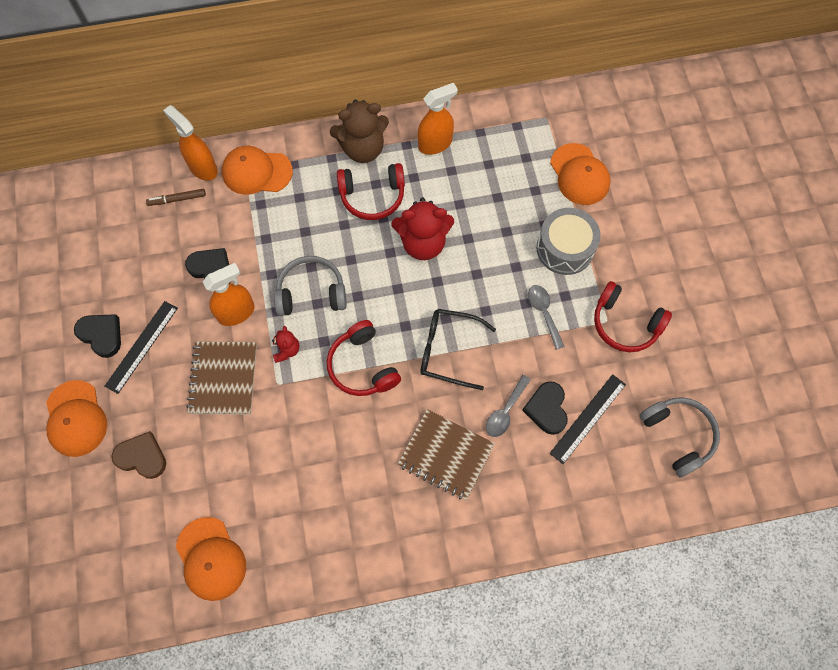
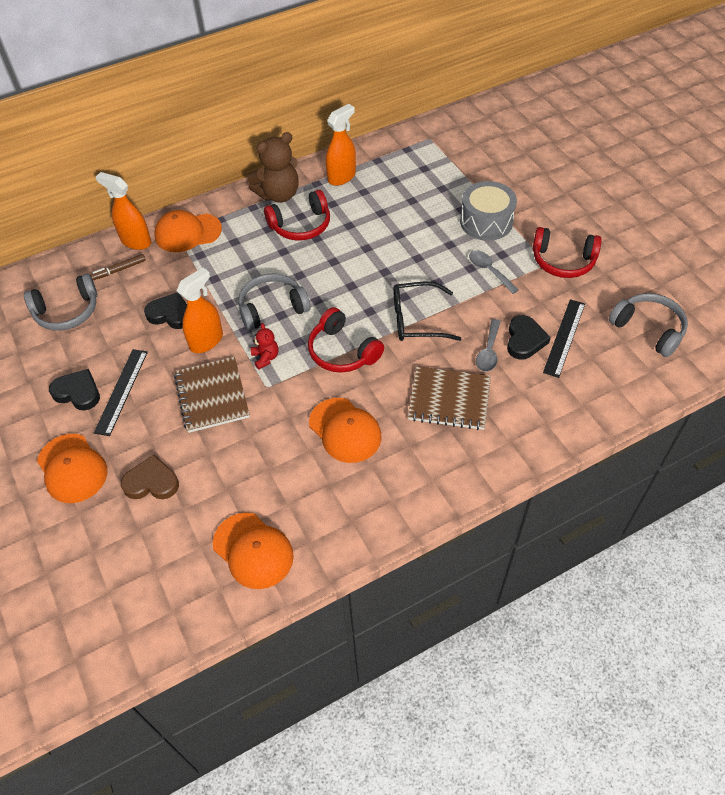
camera: 15 degrees left, 15 degrees down
(115, 236) = (67, 312): none -> grey headphones
(423, 243) = (360, 247): red teddy bear -> none
(547, 409) = (525, 340): black heart -> black heart turned 150 degrees counterclockwise
(579, 174) = (475, 169): orange cap -> orange cap (345, 430)

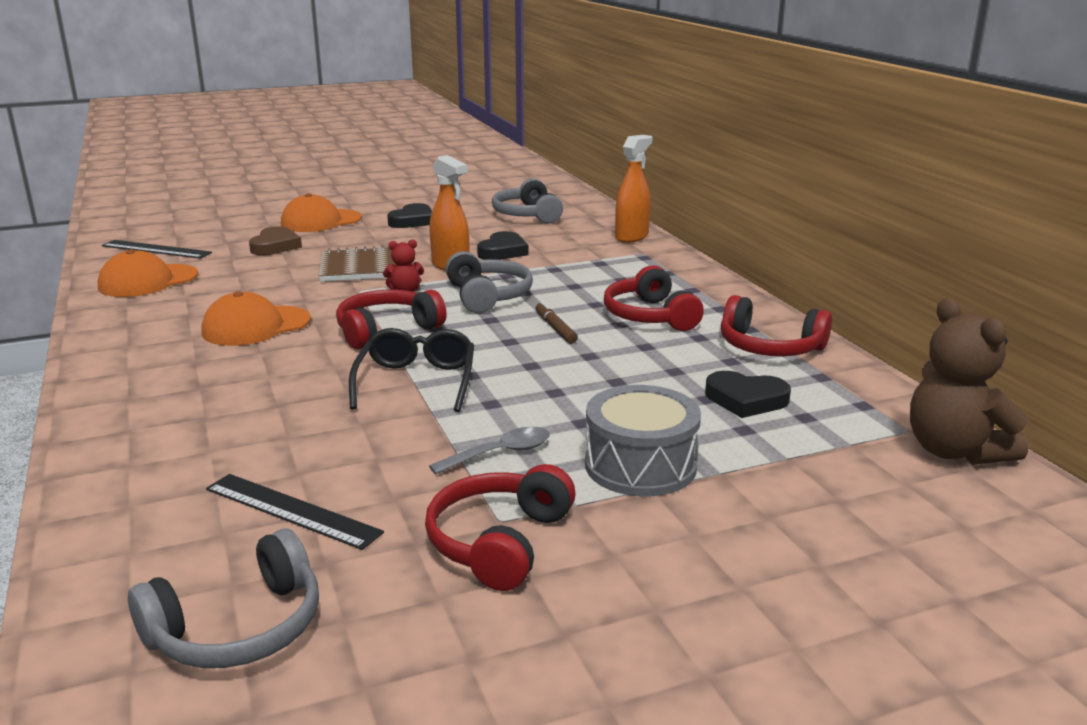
camera: 95 degrees right, 30 degrees down
(119, 270) = (584, 231): brown marker -> brown marker (555, 328)
(121, 391) = (402, 235): black ruler -> black ruler (156, 249)
(187, 233) = (643, 258): orange cap -> none
(278, 194) = (721, 305): brown teddy bear -> brown teddy bear (954, 451)
(342, 177) = (769, 347): orange spray bottle -> red headphones
(449, 399) = (245, 392): brown notebook -> none
(488, 351) = (312, 432): grey spoon -> none
(525, 340) = (314, 468): black heart -> black heart (746, 399)

